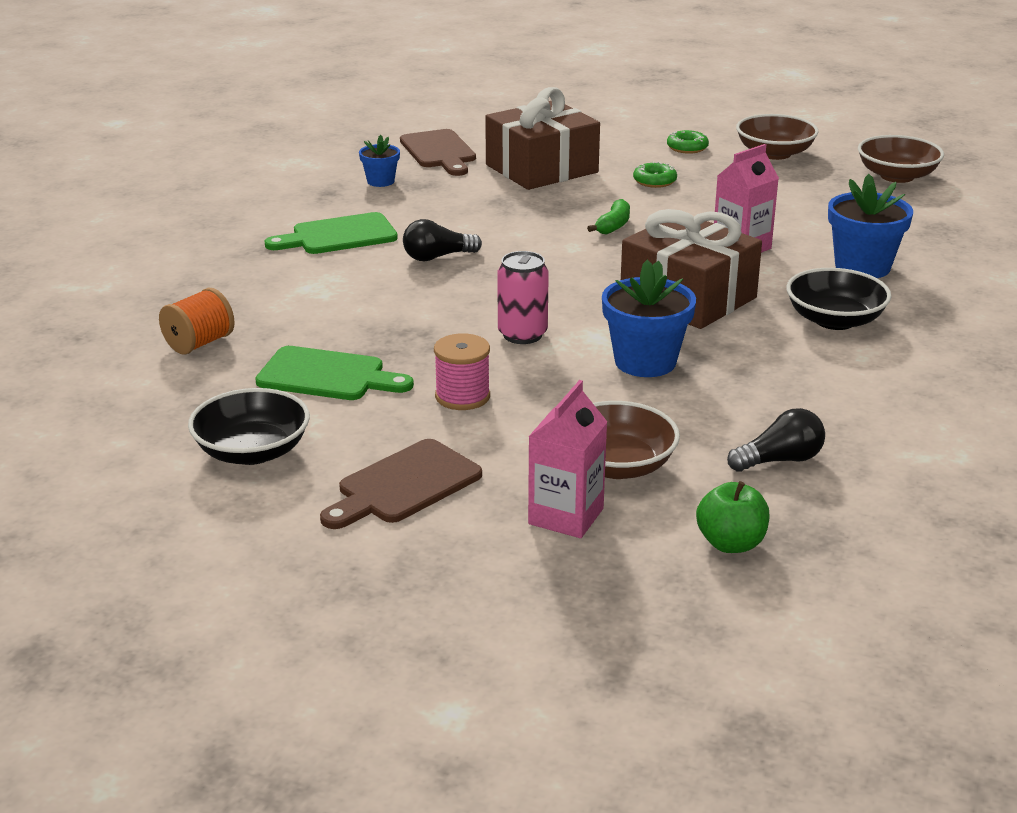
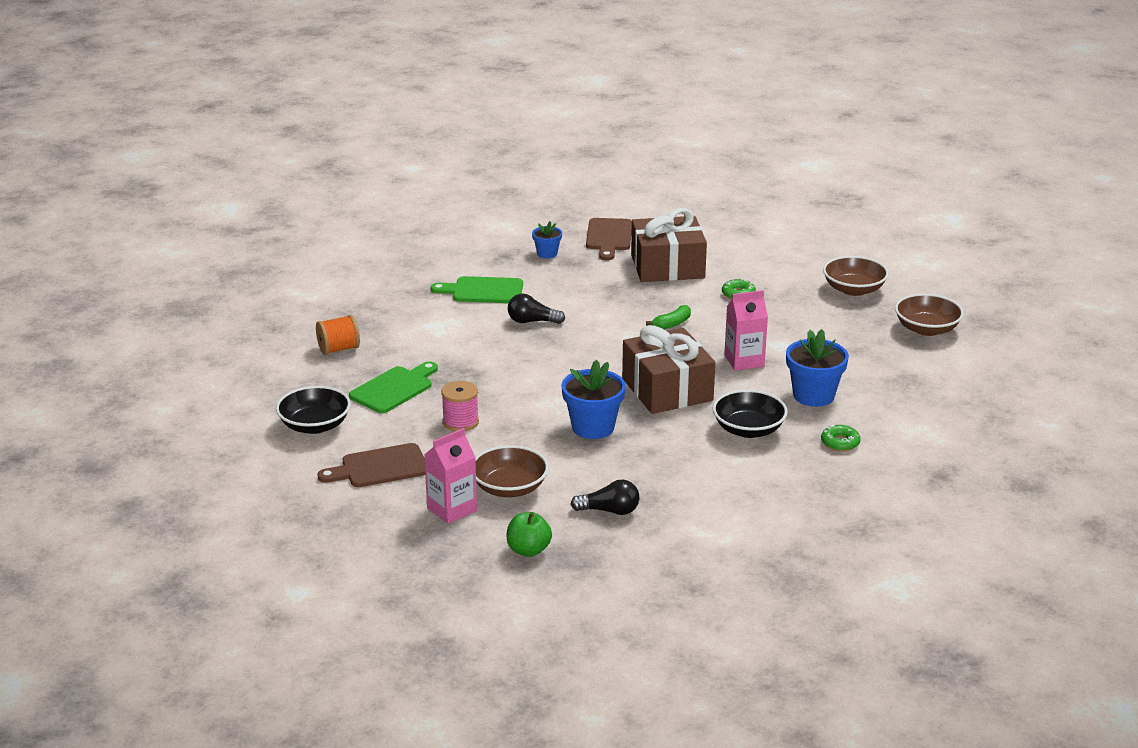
camera: 25 degrees right, 0 degrees up
(327, 376) = (394, 389): green cutting board -> green cutting board turned 90 degrees counterclockwise
(522, 334) = (534, 390): pink can -> none
(687, 148) = (792, 271): green donut -> green donut (840, 443)

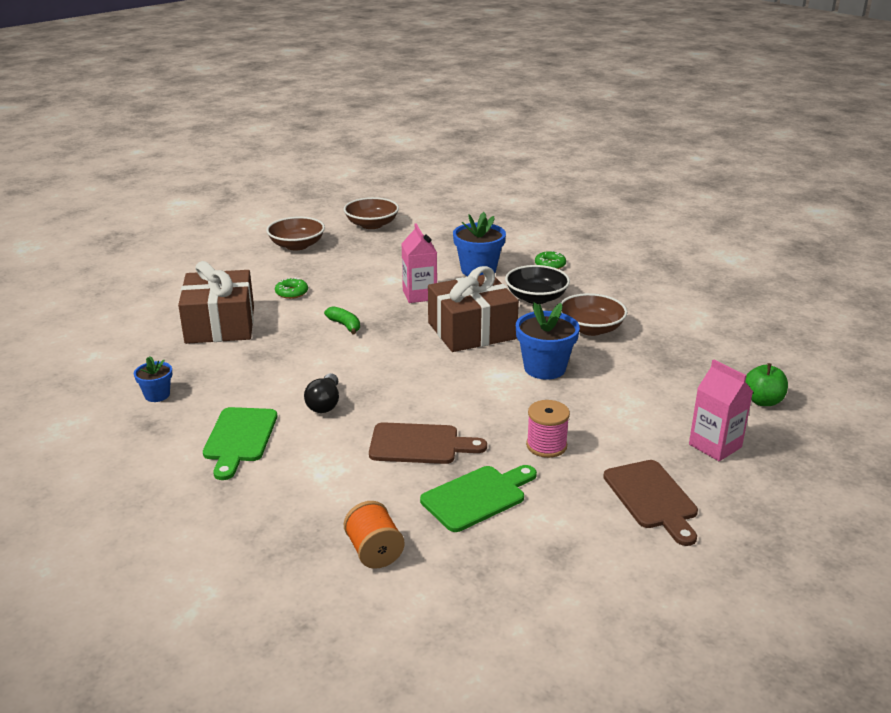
camera: 90 degrees left, 0 degrees up
(315, 425) = (572, 558): black bowl -> none
(394, 389) = (477, 497): green cutting board -> green cutting board turned 105 degrees clockwise
(509, 488) = (664, 413): brown bowl -> brown bowl (590, 329)
(609, 237) = (133, 356): brown cutting board -> brown cutting board (419, 444)
(609, 511) = (683, 361): black light bulb -> none

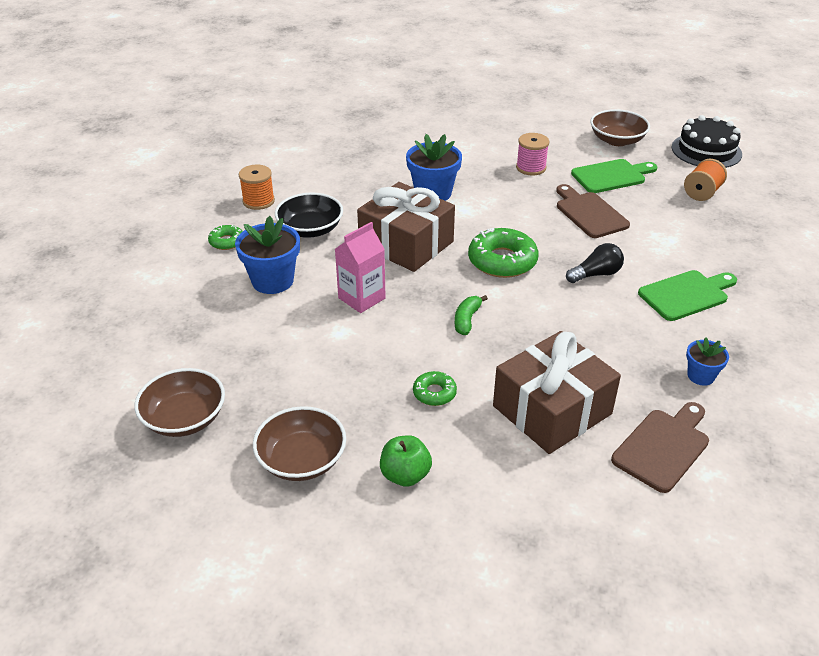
camera: 120 degrees left, 10 degrees up
(398, 365) = (502, 261): none -> green donut
(466, 625) = (706, 151): none -> black cake
(477, 497) = (611, 176): green cutting board -> green cutting board turned 135 degrees clockwise
(590, 329) = (347, 189): brown bowl -> brown bowl (617, 140)
(603, 287) = (258, 201): none -> orange spool
(652, 498) = (539, 125): brown cutting board -> brown cutting board (663, 447)
(715, 446) = (463, 117): pink carton -> none
(762, 401) = (392, 110): green apple -> green apple (405, 475)

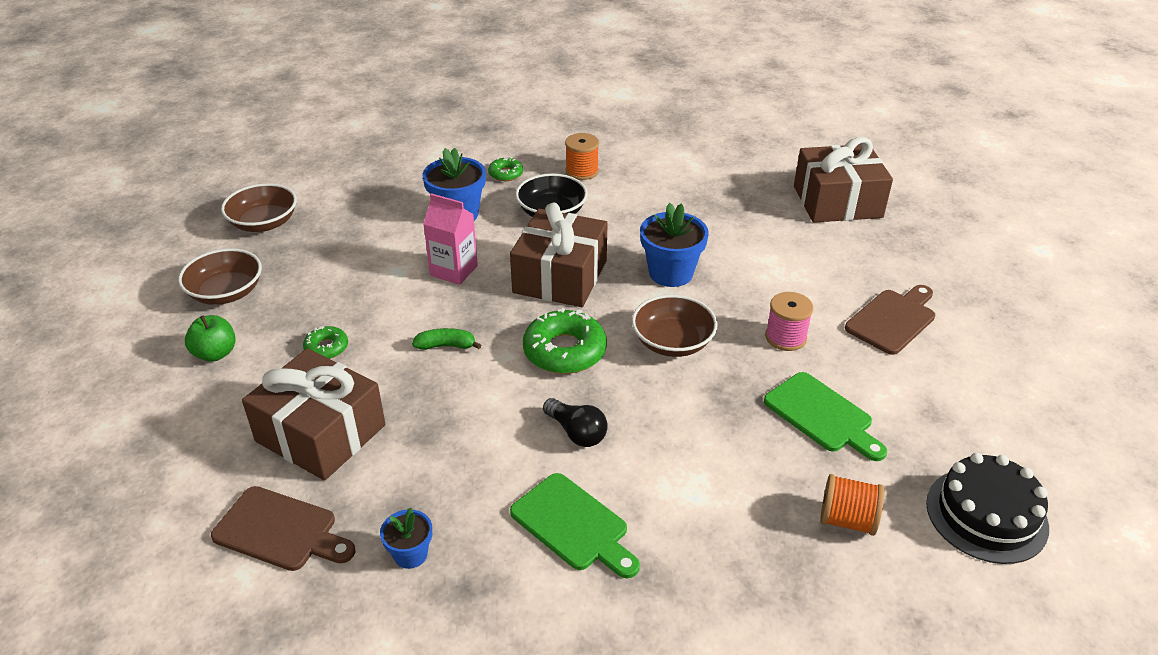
camera: 70 degrees right, 0 degrees up
(391, 108) = (837, 202): none -> brown gift
(589, 213) = (711, 407): brown cutting board -> brown cutting board (893, 320)
(617, 140) = (929, 408): brown bowl -> brown bowl (672, 342)

